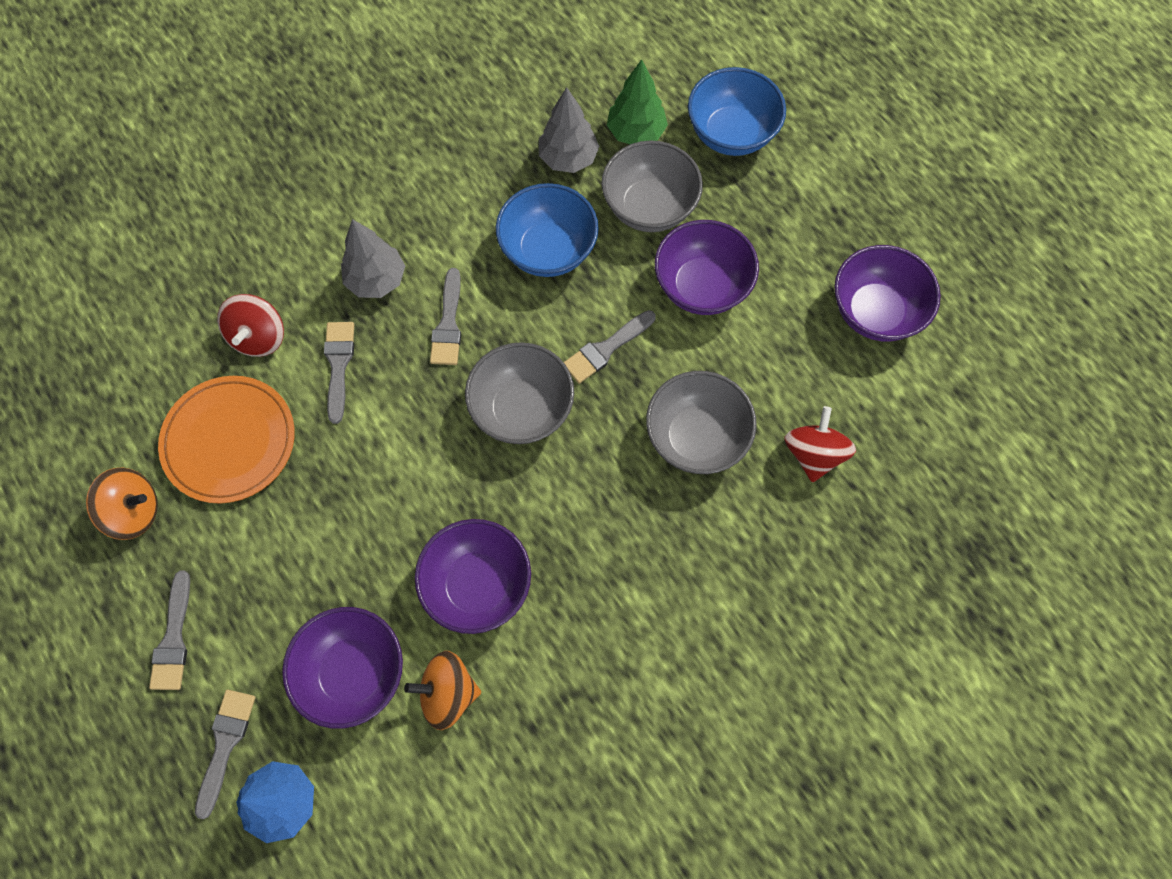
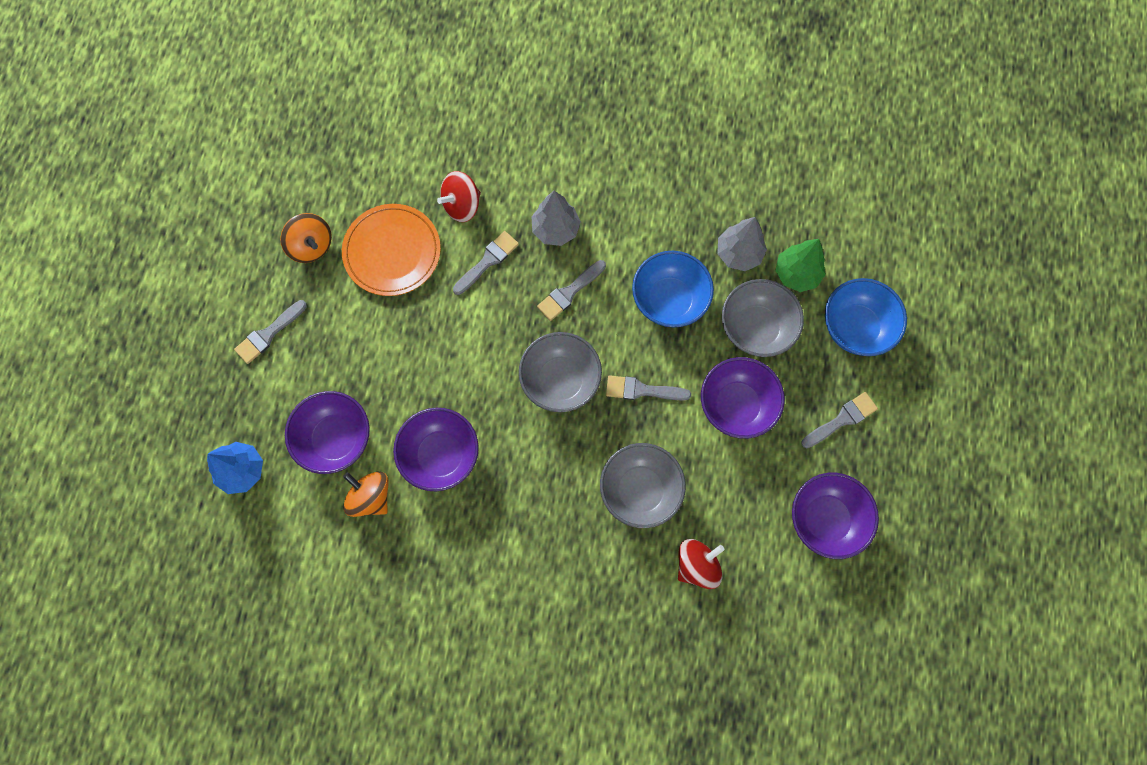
camera: 45 degrees right, 5 degrees up
(225, 744) = (242, 414): grey brush -> grey brush (842, 419)

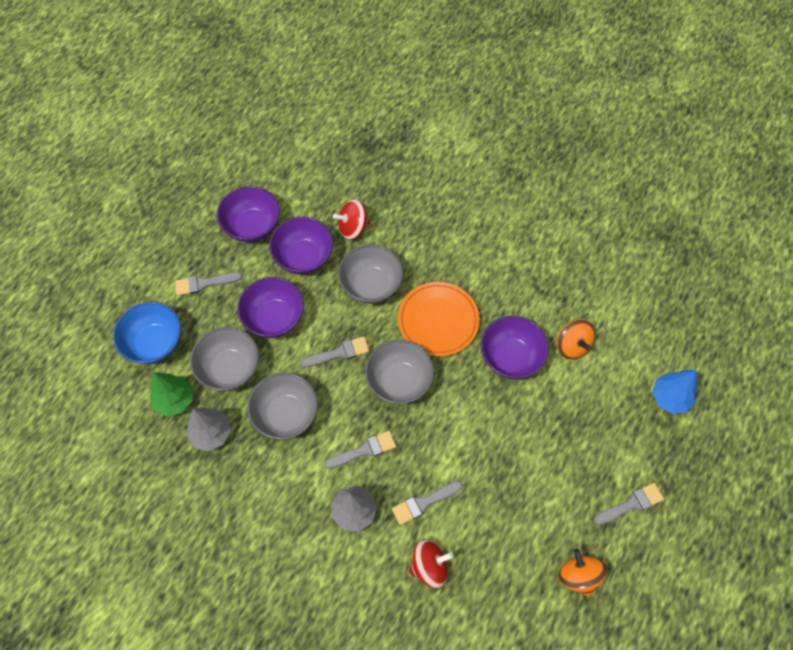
camera: 160 degrees left, 10 degrees down
(335, 439) = (590, 397): purple bowl -> purple bowl (304, 257)
(392, 252) = (505, 542): orange plate -> orange plate (438, 320)
(642, 390) = (339, 353): grey brush -> grey brush turned 45 degrees counterclockwise
(669, 300) = (286, 415): blue bowl -> grey bowl

